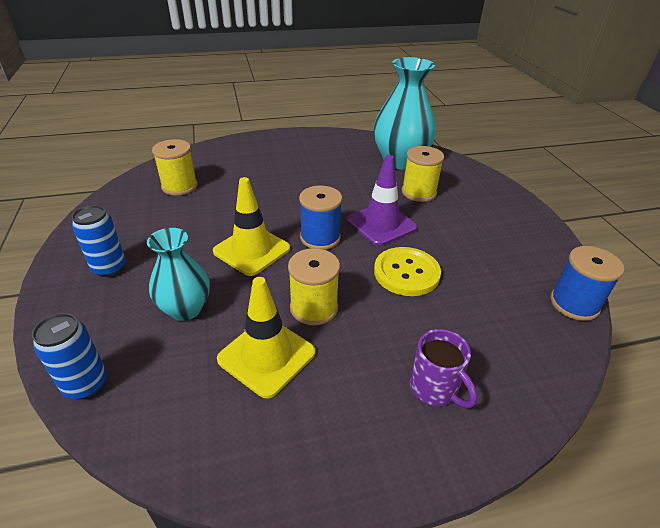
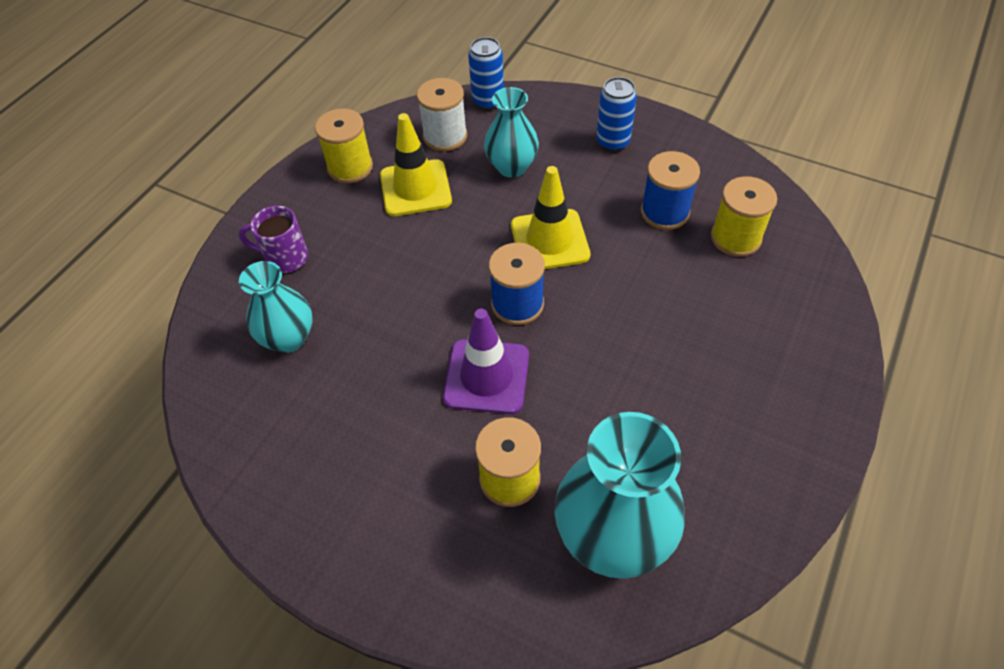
camera: 135 degrees right, 15 degrees up
(173, 383) = (445, 136): none -> white spool
(314, 308) = (430, 240): yellow spool -> yellow spool (350, 167)
(406, 273) = (396, 335): yellow button -> none
(481, 323) = (289, 338): none -> turquoise vase
(574, 304) = (214, 436): blue spool -> blue spool (665, 212)

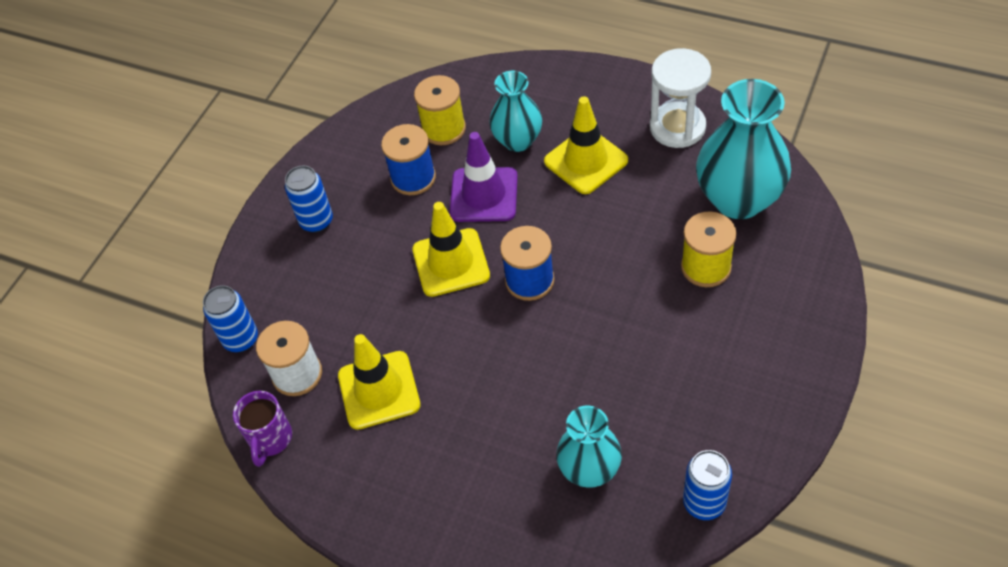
camera: 90 degrees left, 0 degrees up
(221, 431) = (704, 503): none -> blue can
(285, 258) = (484, 501): purple mug -> purple mug (270, 439)
(350, 167) = (343, 464): yellow spool -> none
(486, 376) = (611, 295): purple traffic cone -> purple traffic cone (484, 195)
(511, 167) = (349, 304): turquoise vase -> turquoise vase (518, 140)
(684, 369) = (586, 161): none -> yellow traffic cone
(742, 479) = (677, 127): none -> white hourglass

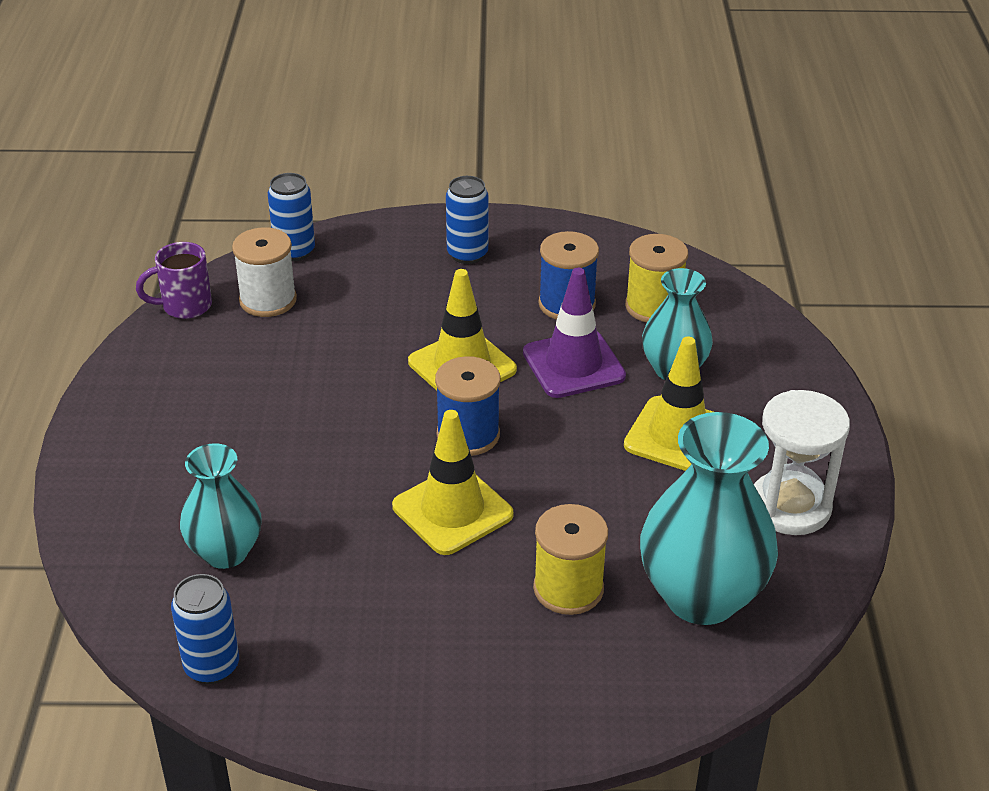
camera: 60 degrees right, 15 degrees down
(379, 390) = (270, 361): yellow traffic cone -> yellow traffic cone (452, 510)

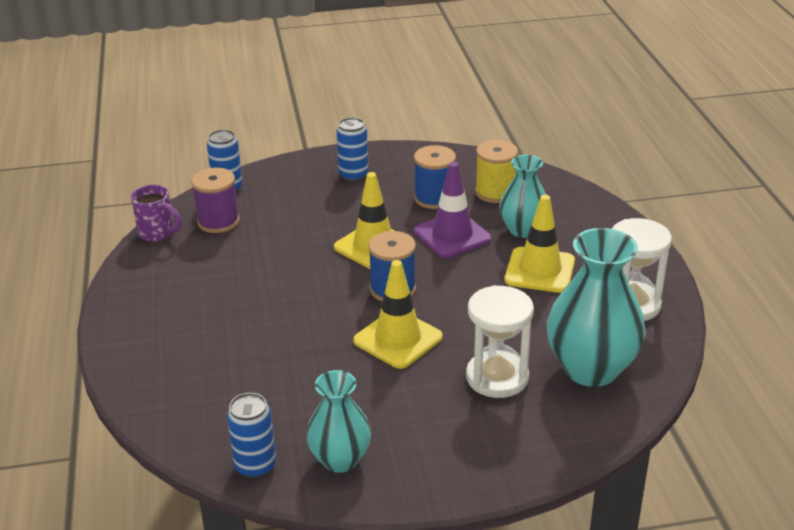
camera: 10 degrees left, 5 degrees down
(185, 306) = (158, 233): purple mug -> purple mug turned 120 degrees counterclockwise
(225, 552) = (241, 389): turquoise vase -> turquoise vase (340, 459)
(268, 300) = (218, 221): white spool -> purple spool
(568, 588) = (497, 377): yellow spool -> white hourglass

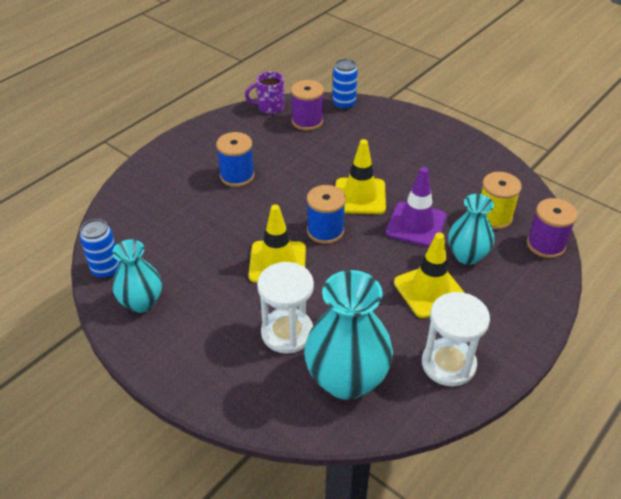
camera: 50 degrees right, 10 degrees up
(158, 233) = (269, 107): purple mug -> purple mug turned 90 degrees clockwise
(353, 175) = (424, 143): blue can -> none
(434, 198) = (447, 192): blue spool -> blue spool (237, 176)
(558, 186) = (545, 245): none -> purple spool

